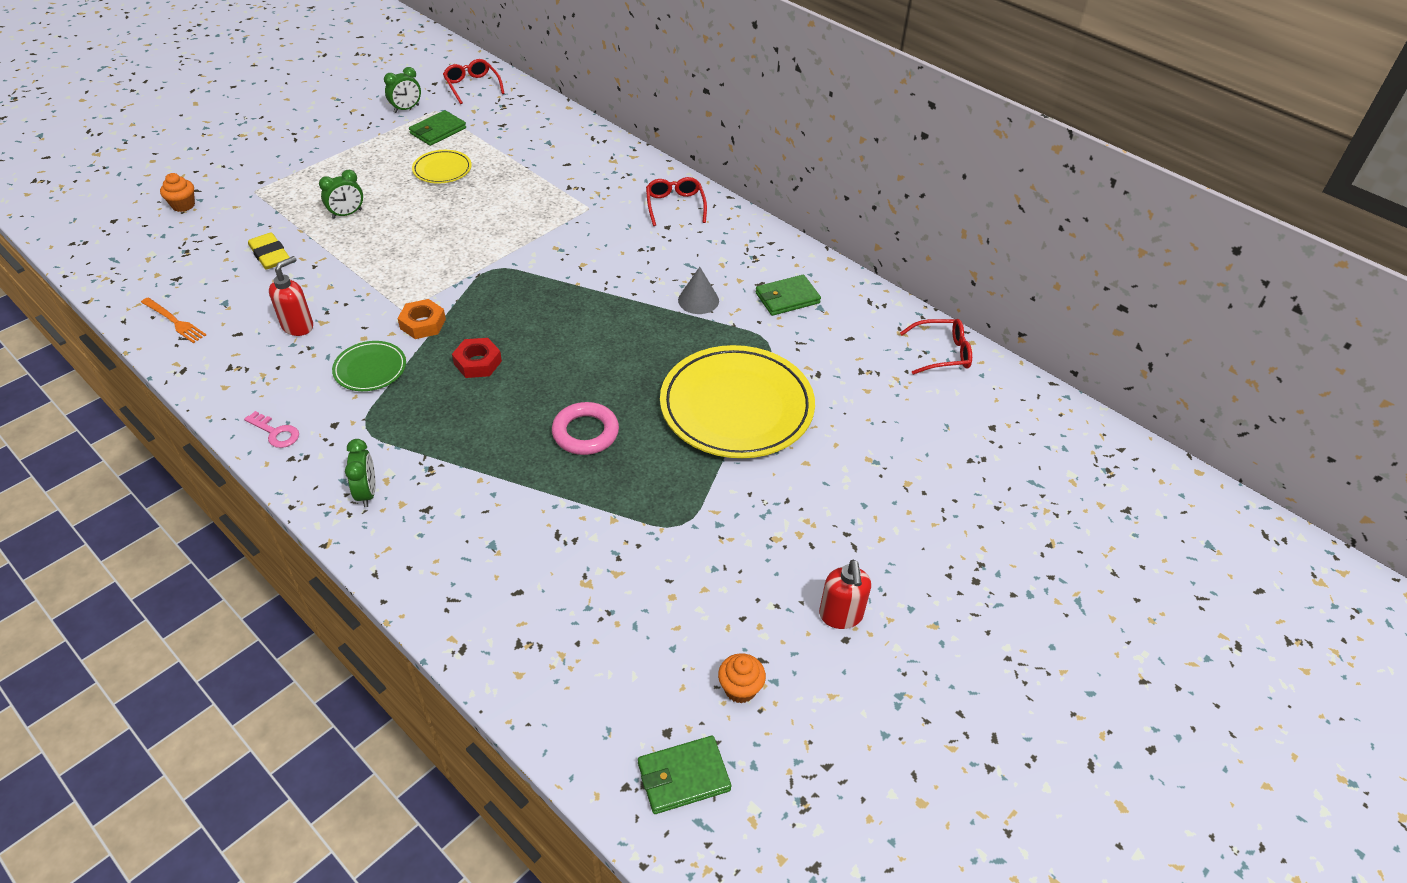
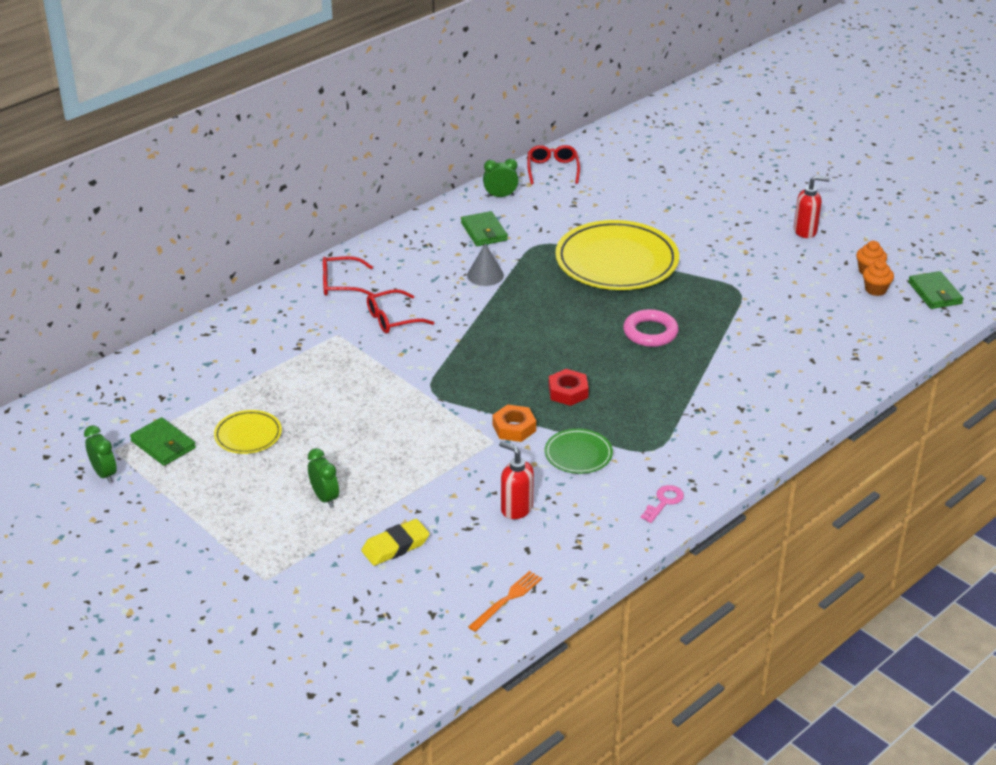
camera: 85 degrees left, 10 degrees down
(183, 205) = (286, 636): orange cupcake -> orange cupcake (875, 290)
(367, 492) = (728, 440): green clock -> green clock (500, 196)
(472, 86) = (64, 424): red glasses -> red glasses (393, 319)

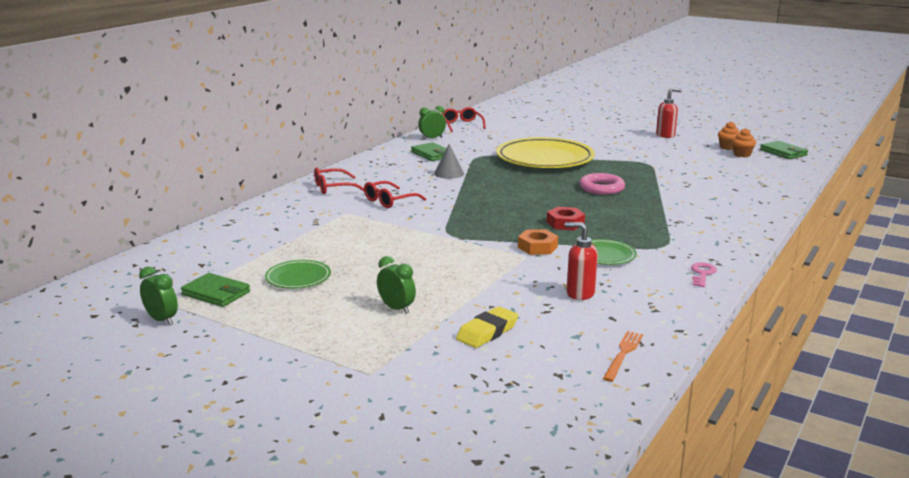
camera: 15 degrees left, 15 degrees down
(248, 435) = (298, 278): yellow plate -> green plate

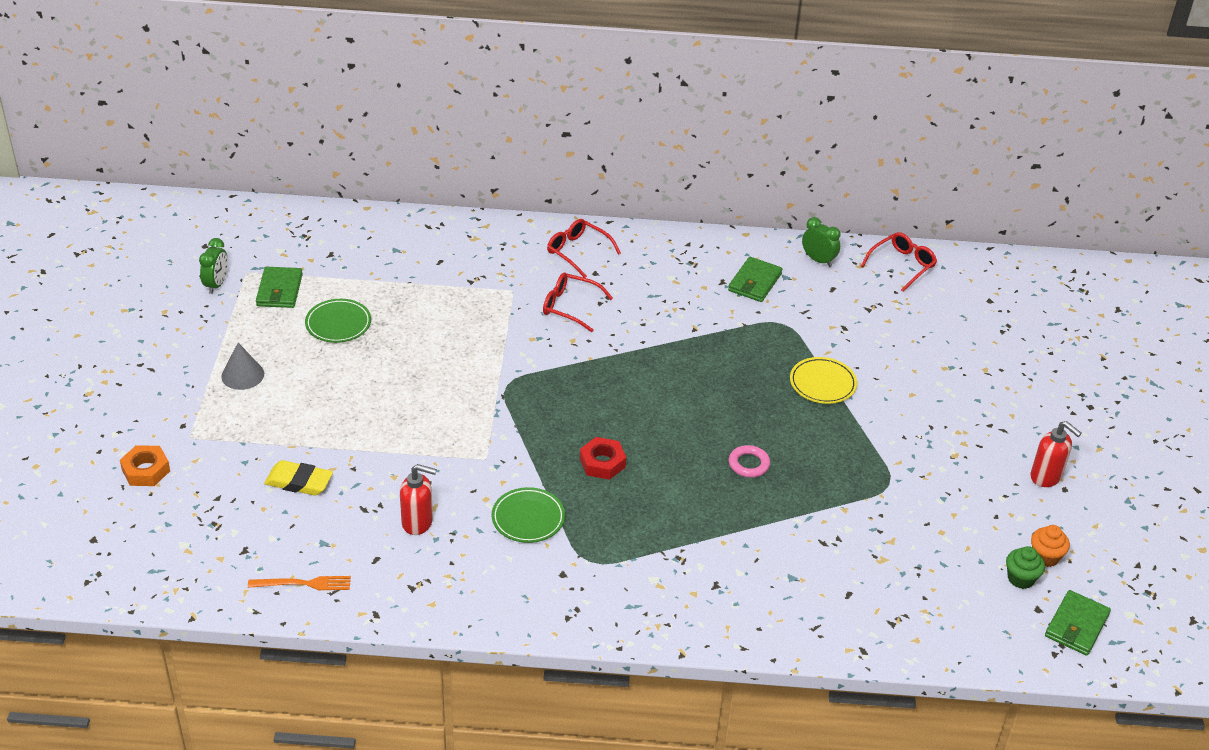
camera: 60 degrees right, 20 degrees up
(396, 308) = (312, 409): green clock -> none
(449, 173) = (696, 320): grey cone -> grey cone (242, 375)
(537, 247) = (517, 459): orange nut -> orange nut (146, 470)
(544, 159) = (822, 383): yellow plate -> yellow plate, size x0.47
(580, 293) = (418, 522): red soap dispenser -> red soap dispenser turned 105 degrees clockwise
(601, 188) = (749, 464): pink ring -> pink ring, size x0.66
(702, 274) = (528, 608): pink key -> none
(742, 155) = (1020, 578): orange cupcake -> green cupcake

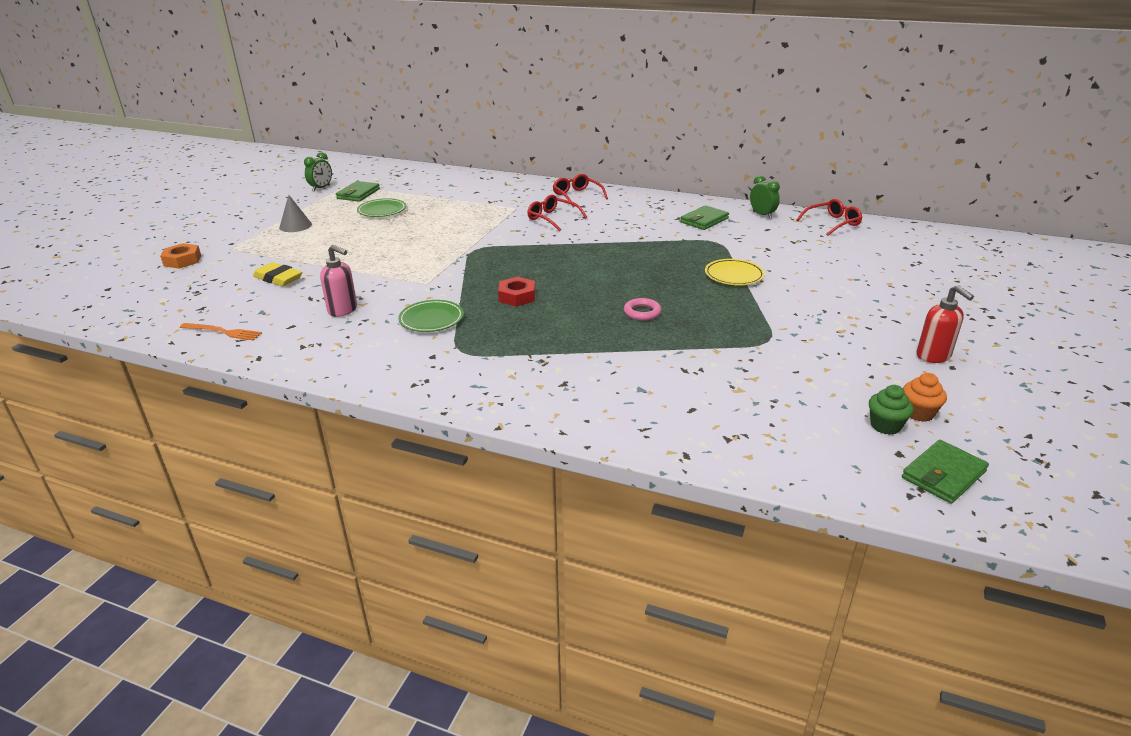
camera: 20 degrees right, 10 degrees down
(418, 522) = (343, 310): red soap dispenser -> pink soap dispenser

